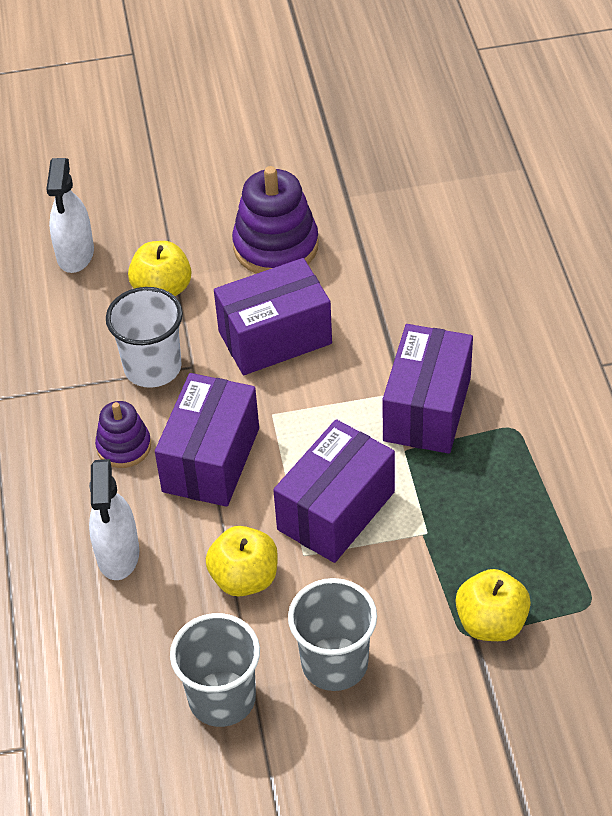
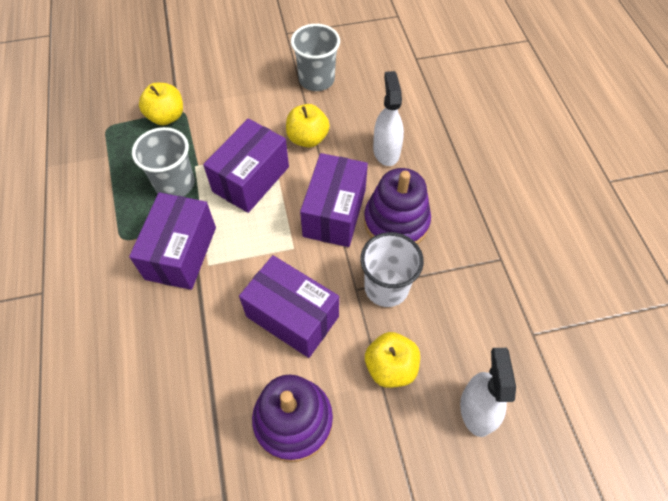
camera: 175 degrees right, 10 degrees up
(124, 446) = (396, 222): purple stacking toy -> purple stacking toy, size x1.71
(275, 337) = (292, 316): purple box -> purple box turned 60 degrees clockwise
(334, 663) = (256, 96): grey cup -> grey cup (175, 184)

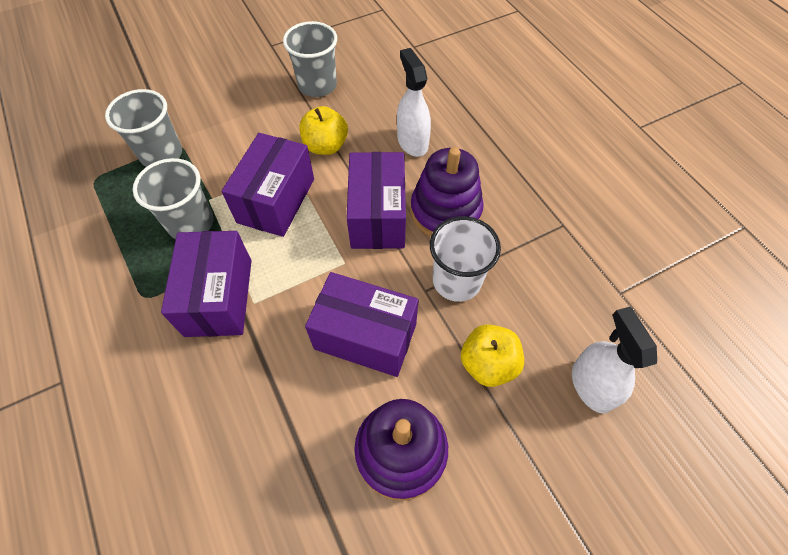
camera: 15 degrees left, 0 degrees up
(166, 117) = (161, 154): yellow apple -> grey cup

